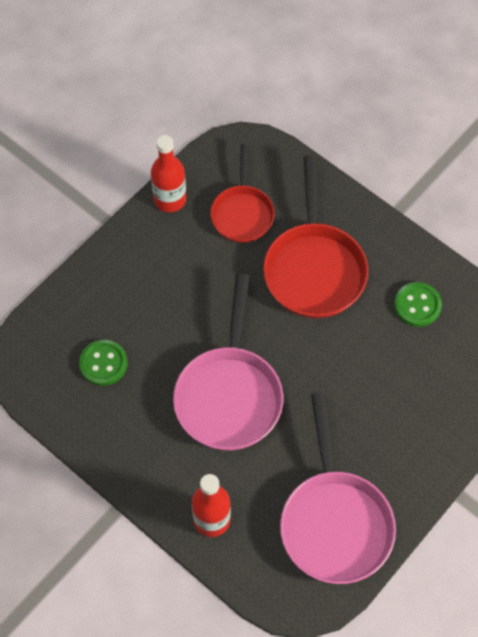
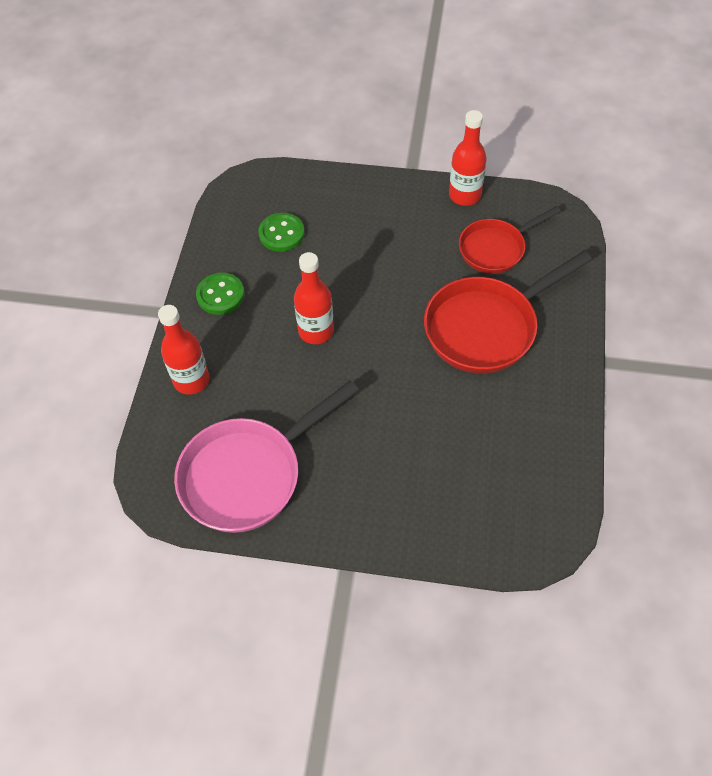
camera: 60 degrees right, 5 degrees down
(229, 394) = (316, 331): pink pan -> red bottle
(417, 305) = (517, 428): green button -> green button (220, 295)

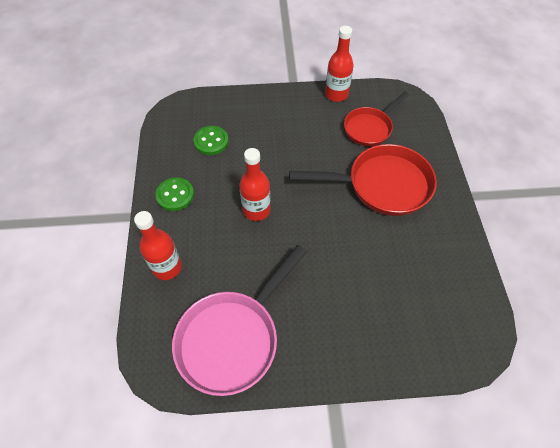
camera: 15 degrees left, 0 degrees up
(487, 327) = (382, 185): red pan -> red pan turned 135 degrees counterclockwise

